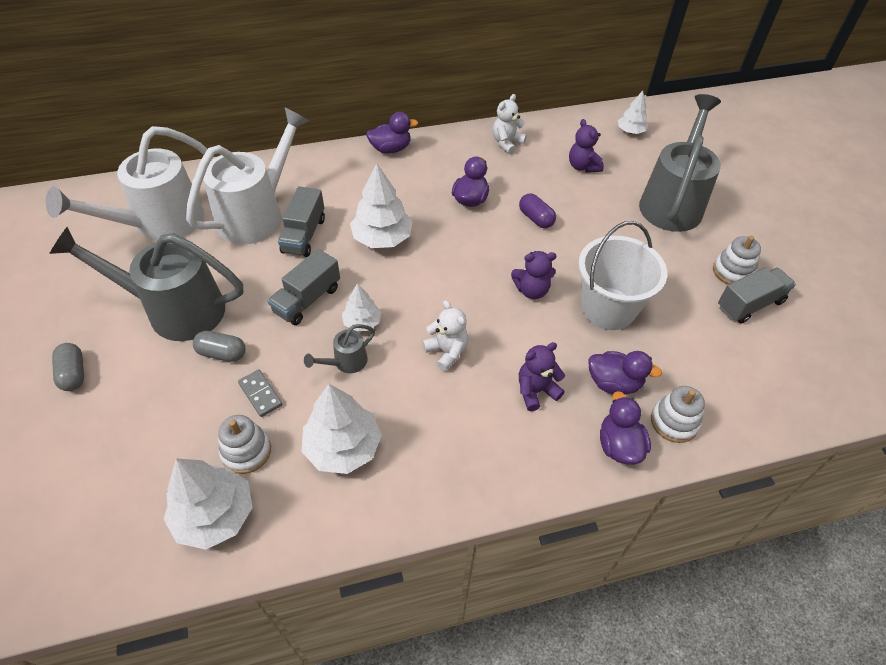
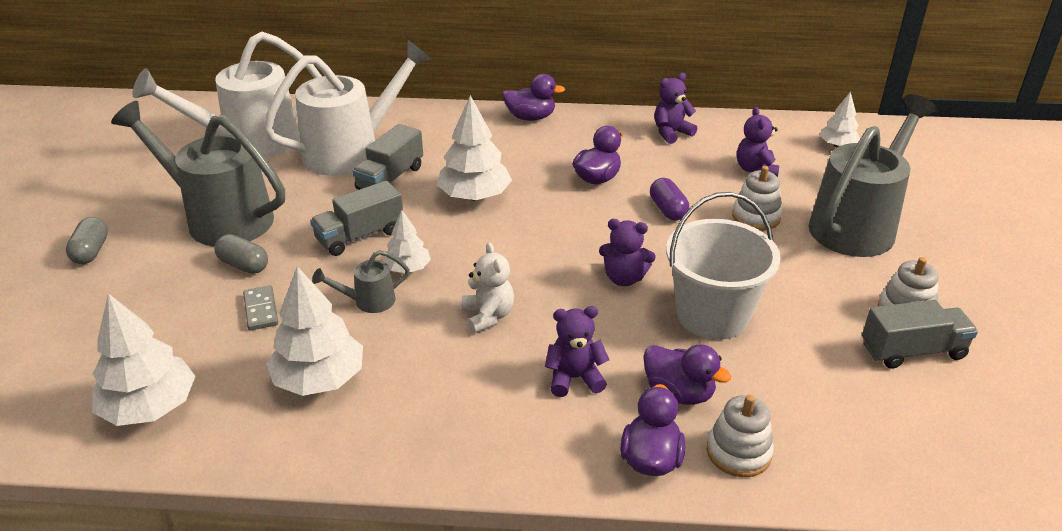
camera: 20 degrees right, 15 degrees down
(246, 451) = (216, 358): white stacking toy -> white stacking toy (756, 217)
(507, 143) = (671, 133): white teddy bear -> purple teddy bear

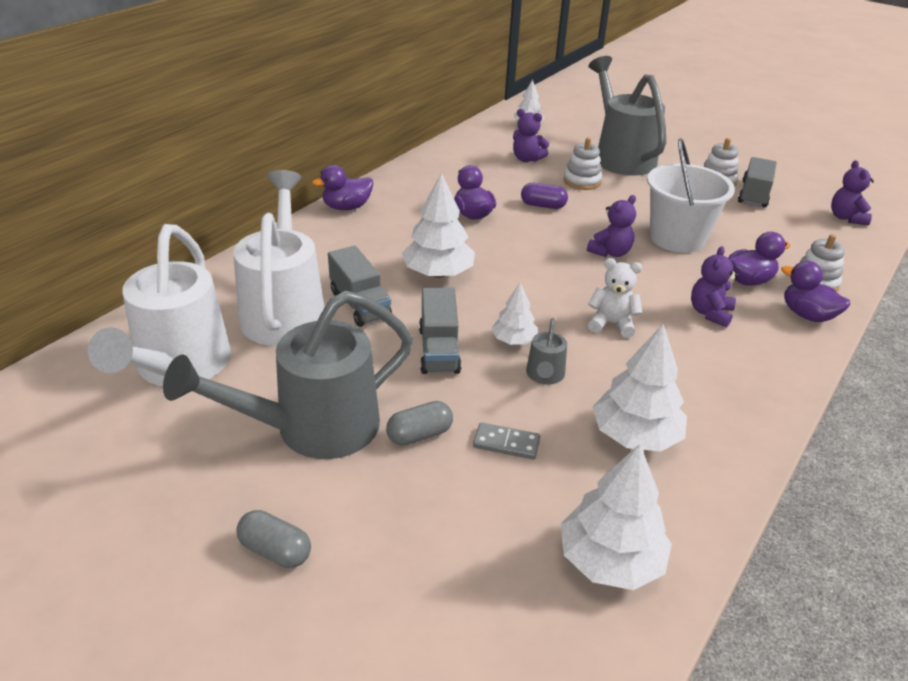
camera: 60 degrees left, 0 degrees up
(530, 117) = (347, 207): purple duck -> purple duck turned 150 degrees counterclockwise
(671, 133) = (444, 166): purple teddy bear -> purple teddy bear (846, 218)

